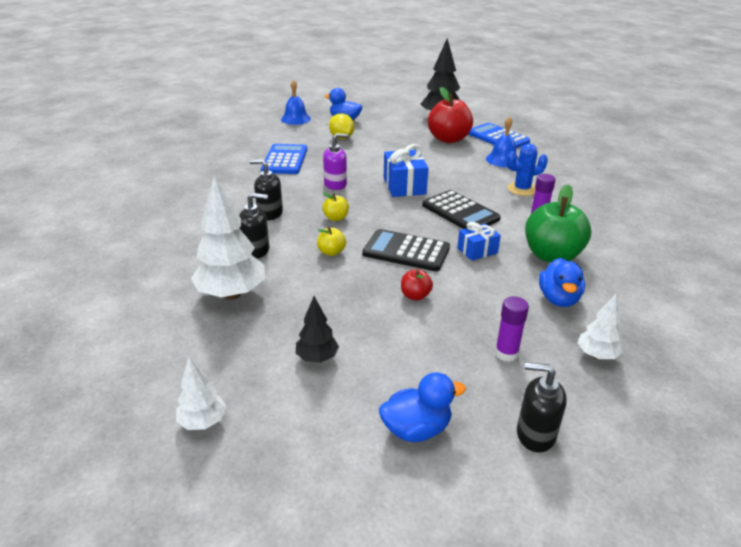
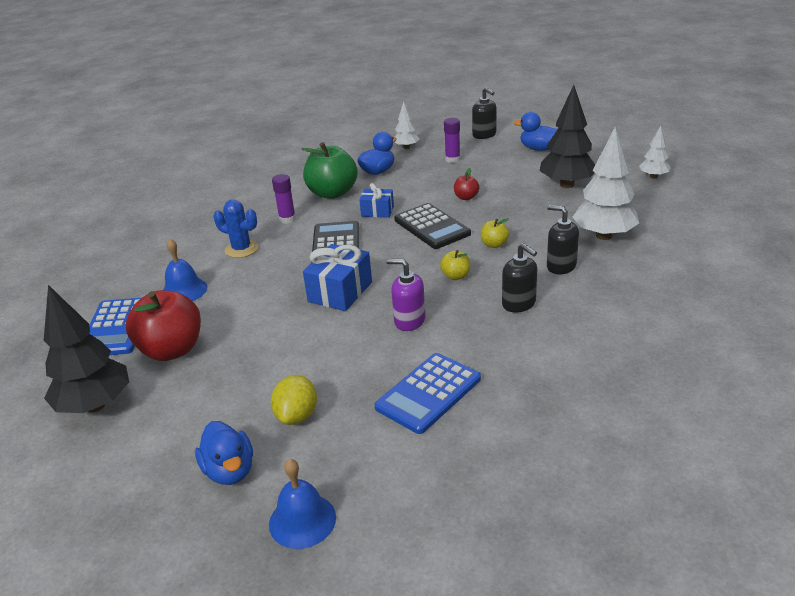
camera: 140 degrees left, 0 degrees up
(317, 358) = (567, 185): black tree -> black tree, size x1.89

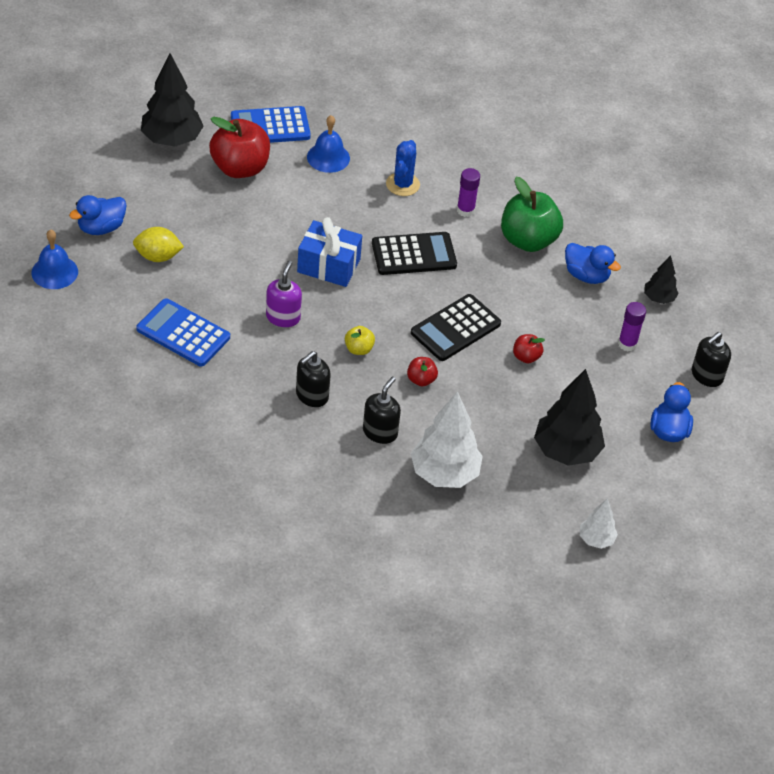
camera: 75 degrees right, 15 degrees up
(377, 211) = (487, 282): blue gift -> none
(406, 147) = (658, 298): white tree -> black tree
(494, 244) = (421, 380): yellow apple -> red apple

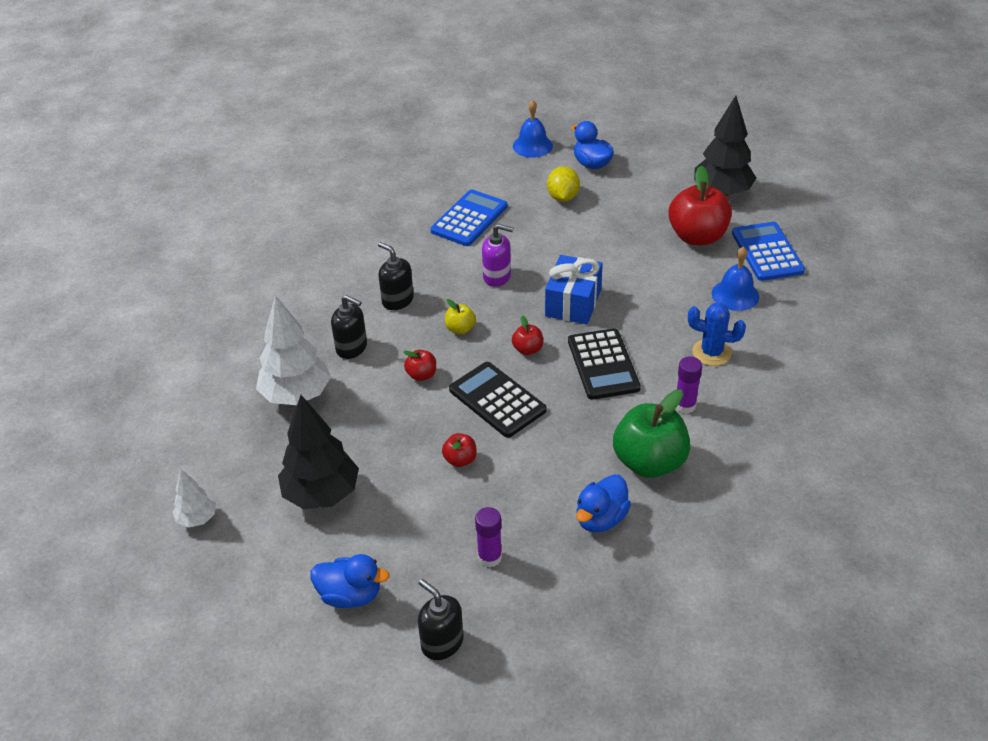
camera: 95 degrees right, 5 degrees down
(391, 303) = (527, 349): none -> red apple
(658, 298) = (574, 595): black tree -> none

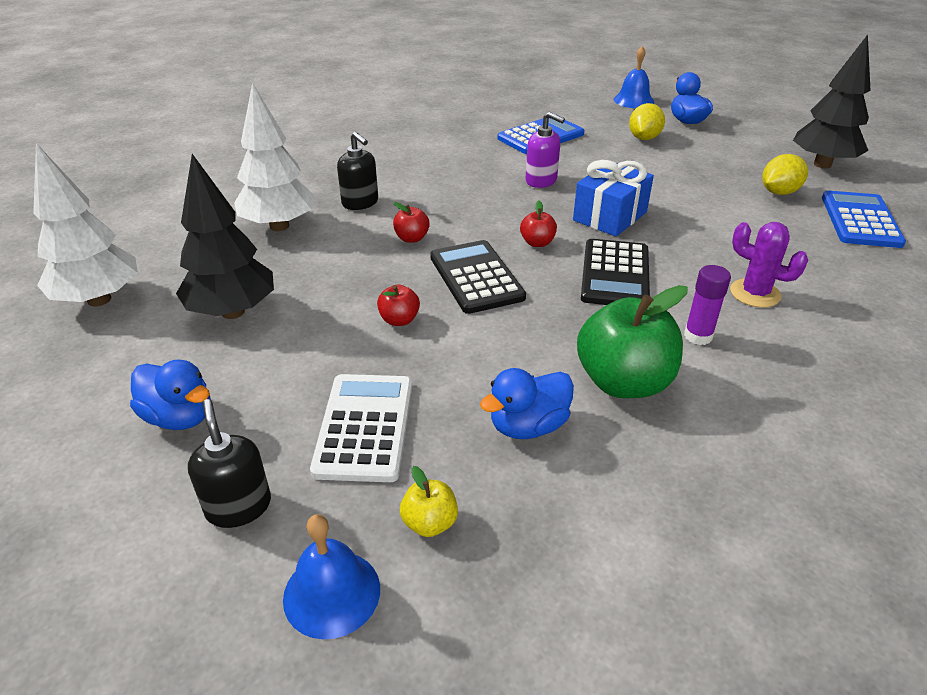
camera: 20 degrees right, 5 degrees down
(197, 518) = (99, 299): white tree -> white tree, size x1.89
(397, 300) = (430, 178): black soap dispenser -> none
(460, 329) = (477, 211): yellow apple -> yellow apple (429, 523)
(489, 557) = (364, 427): purple glue stick -> white calculator
(697, 236) = (779, 192): red apple -> yellow lemon
(711, 352) = (755, 293): blue cactus -> purple cactus
(735, 295) = (806, 248): blue bell -> blue bell (332, 593)

